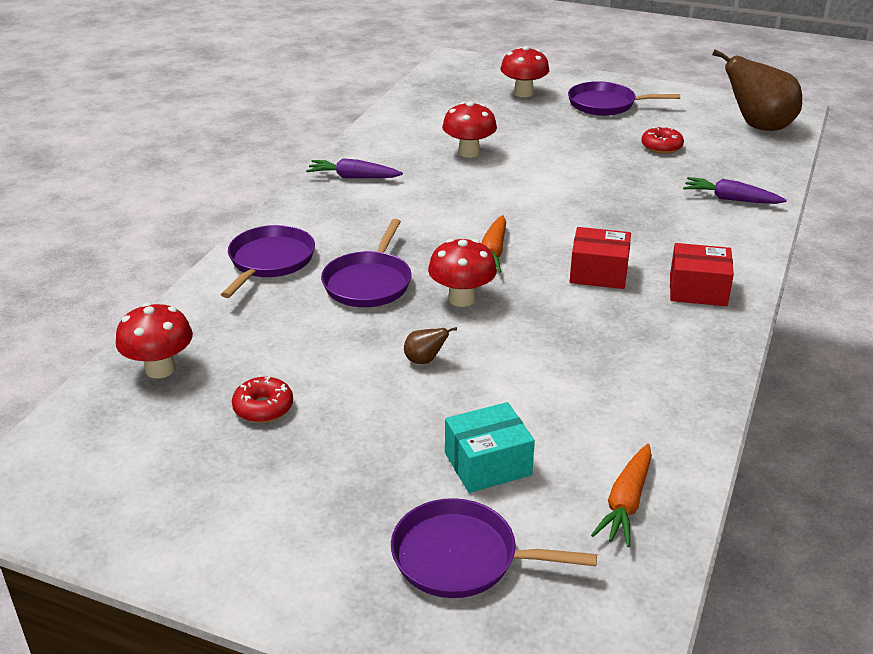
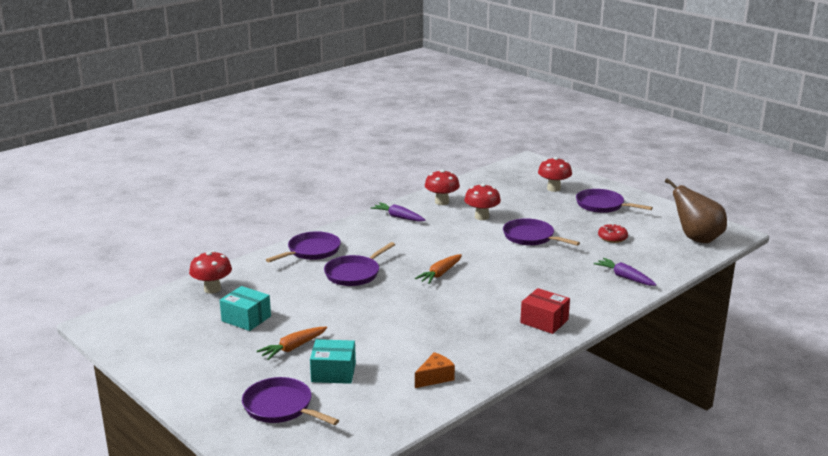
camera: 25 degrees right, 10 degrees down
(263, 407) = (246, 319): red donut -> turquoise box
(424, 360) = (348, 318): brown pear -> none
(461, 299) = (398, 293): red mushroom -> red mushroom (441, 202)
(560, 168) = (530, 237): none -> purple pan
(598, 273) = (492, 298): red box -> none
(626, 503) = (387, 409): orange carrot -> orange carrot (293, 348)
(642, 425) = (435, 378): none -> orange cheese

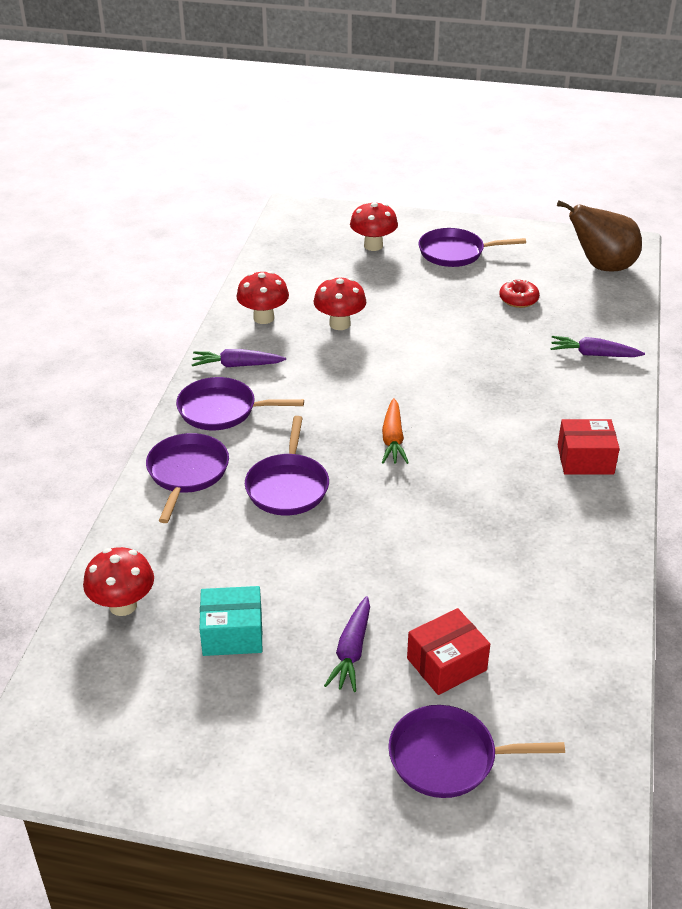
camera: 35 degrees left, 15 degrees up
(293, 348) = (351, 651): orange carrot -> purple carrot
(333, 372) = (446, 664): turquoise box -> red box
(435, 378) = (568, 607): orange cheese -> none
(530, 237) = (431, 334): purple pan -> purple pan (221, 410)

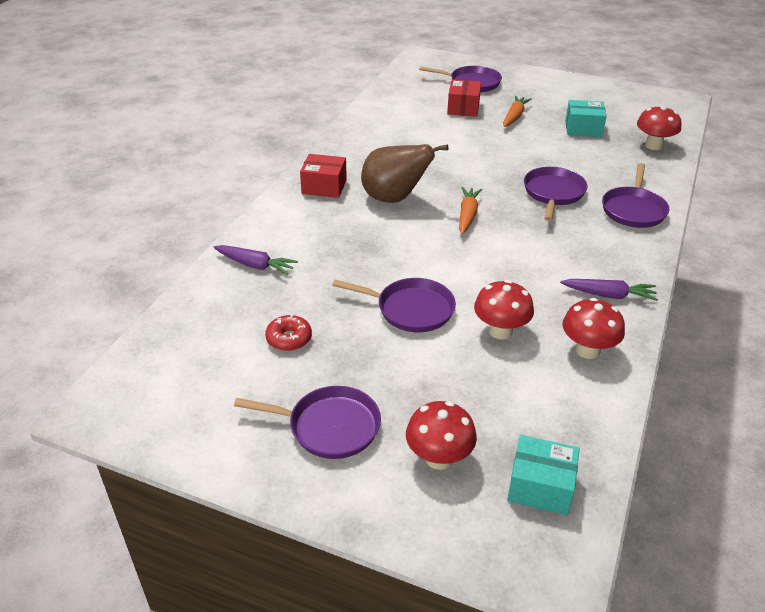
camera: 170 degrees left, 0 degrees up
(221, 410) = (616, 254): purple pan -> purple pan (411, 309)
(304, 240) = (540, 486): none -> turquoise box
(351, 651) = (514, 117): purple carrot -> orange carrot
(446, 664) = (463, 108): red box -> red box turned 60 degrees counterclockwise
(602, 266) = (157, 375): brown pear -> brown pear (394, 198)

